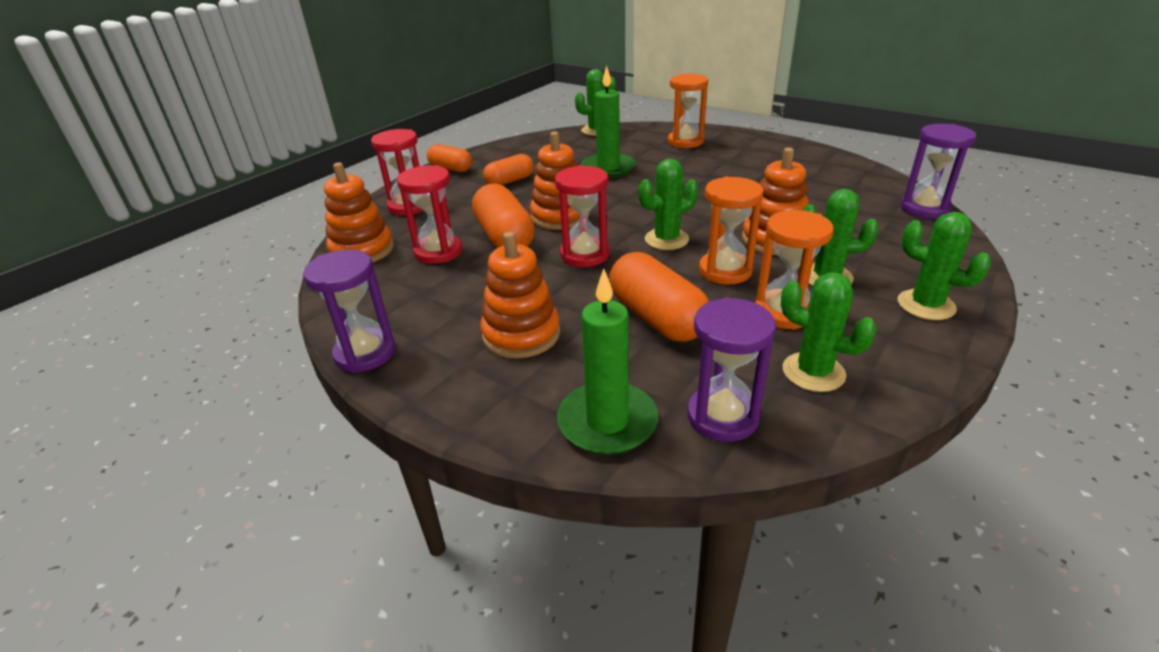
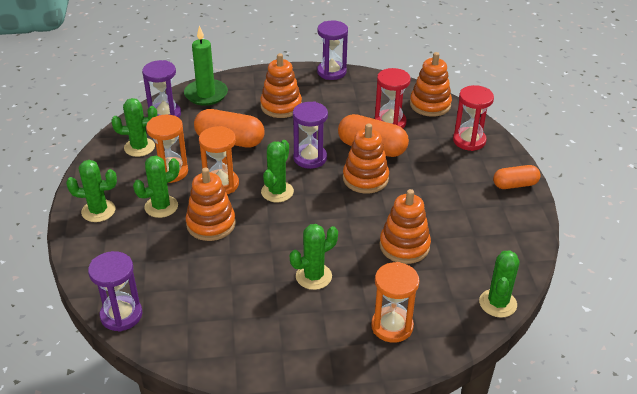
camera: 135 degrees right, 5 degrees up
(510, 181) = (451, 194): orange capsule -> none
(585, 255) = (310, 158): red hourglass -> purple hourglass
(608, 168) = (404, 246): green candle -> orange stacking toy
(710, 177) = (313, 276): none -> green cactus

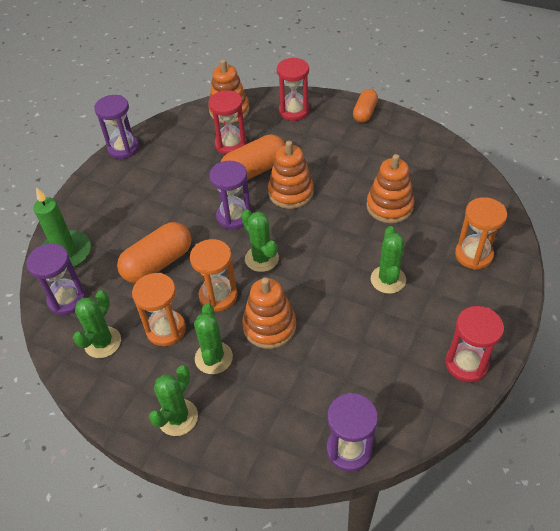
camera: 55 degrees left, 10 degrees up
(254, 362) = (466, 364): none -> red hourglass
(281, 106) = (140, 204): orange stacking toy -> none
(497, 303) = (483, 184): green cactus -> none

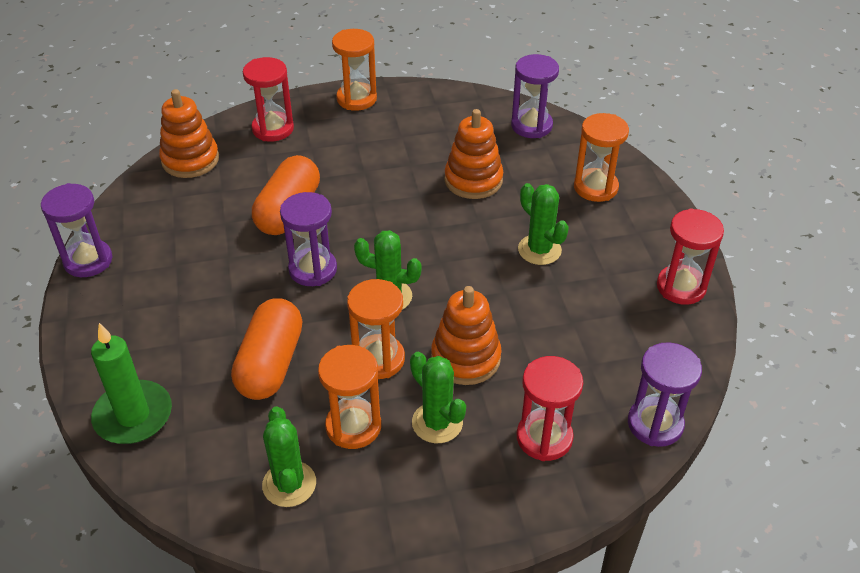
camera: 40 degrees left, 5 degrees down
(67, 299) = (191, 465): purple hourglass -> purple hourglass (531, 126)
(178, 417) = (458, 504): green cactus -> none
(230, 144) = (230, 196): red hourglass -> red hourglass (544, 438)
(291, 192) = (354, 214): orange stacking toy -> none
(365, 113) = (356, 99): orange capsule -> orange hourglass

